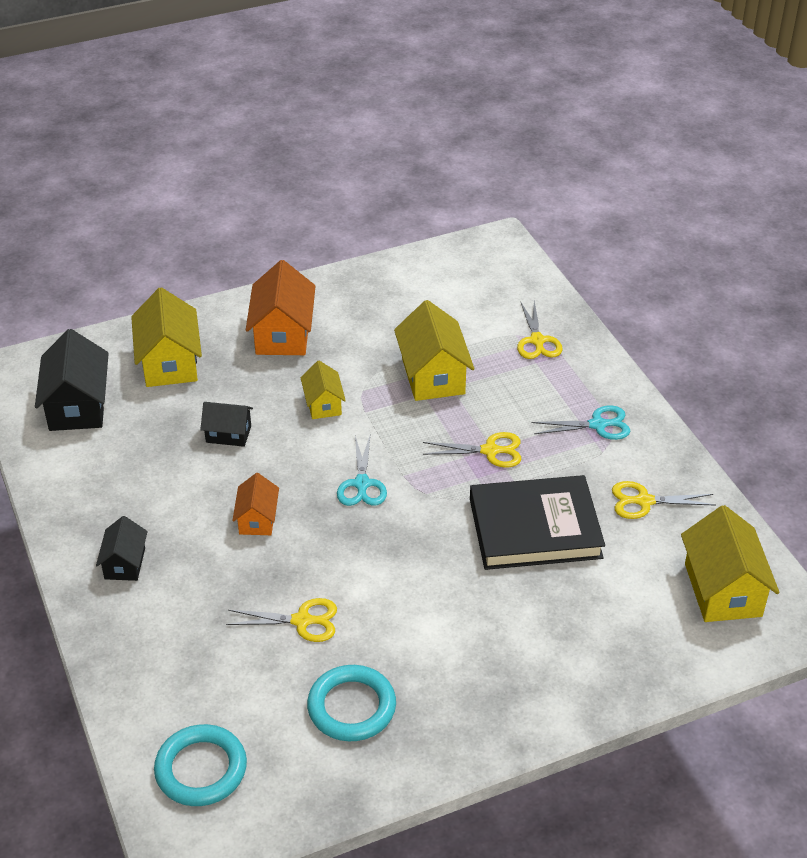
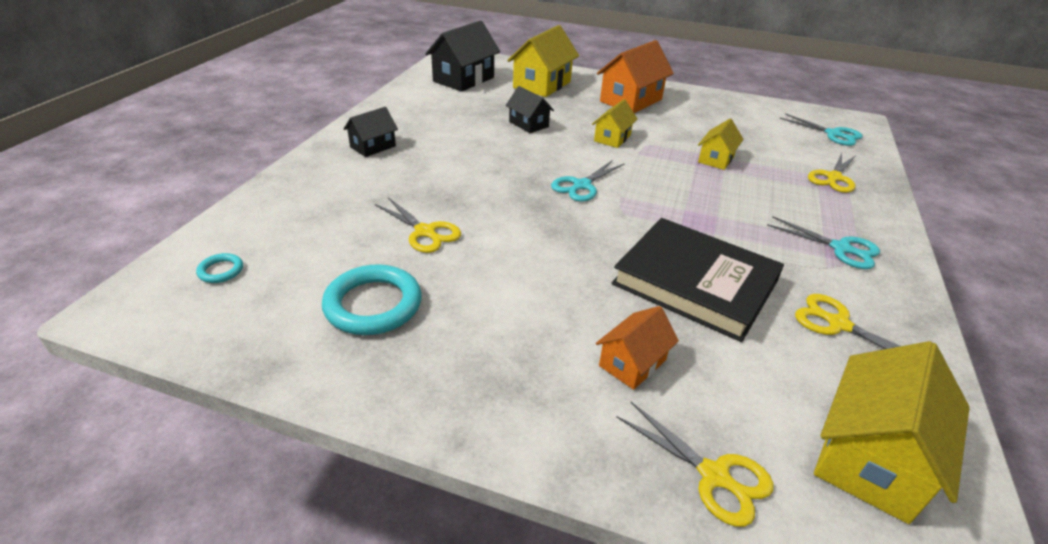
camera: 40 degrees right, 5 degrees down
(201, 769) = (221, 271): turquoise ring -> turquoise ring, size x0.47
(257, 519) = (483, 167): orange house -> orange house (632, 363)
(433, 376) = (716, 159): yellow house -> yellow house, size x0.57
(490, 451) = (713, 217): yellow scissors -> yellow scissors (714, 475)
(494, 276) = (833, 134): none -> turquoise scissors

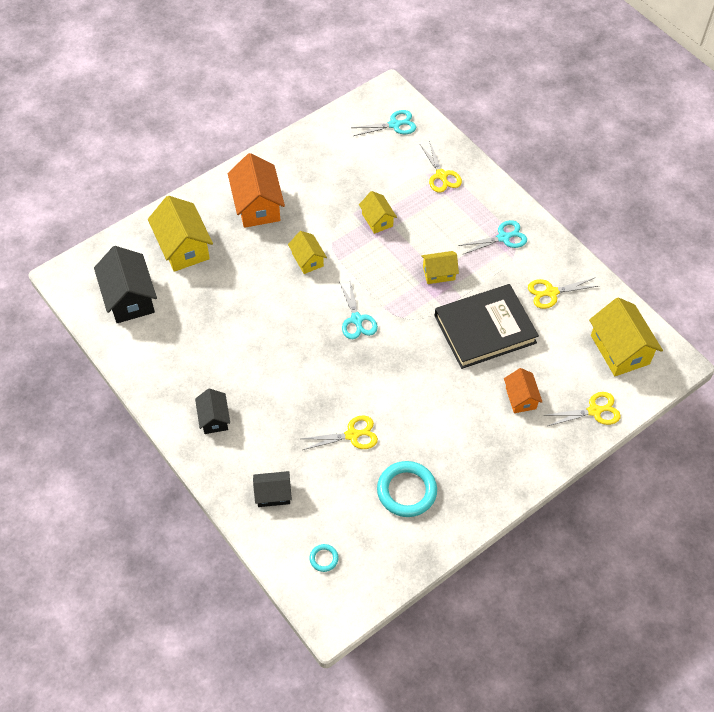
camera: 55 degrees left, 20 degrees up
(528, 124) = (248, 299): black house -> black house (273, 494)
(716, 218) = (439, 273): none -> yellow house

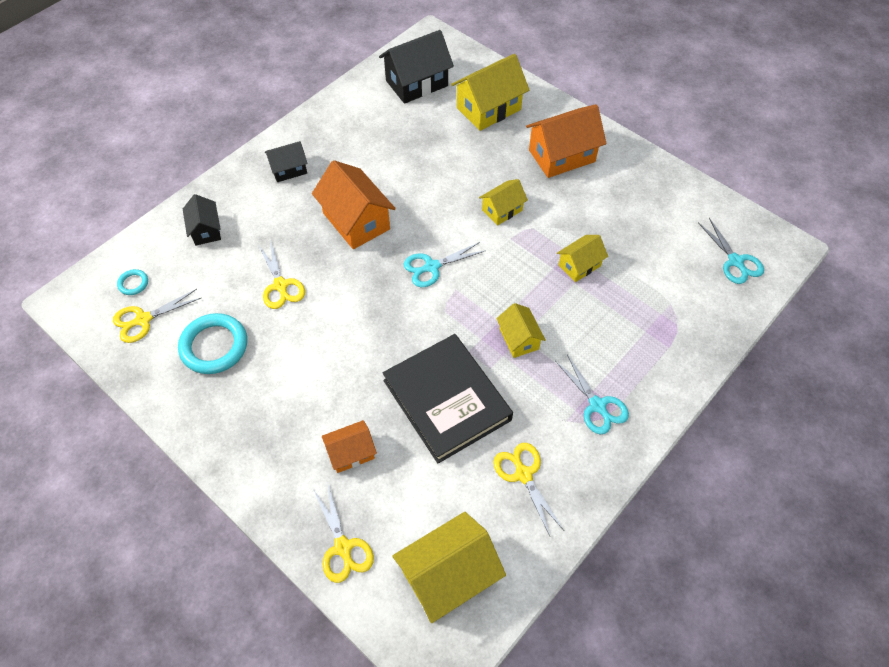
camera: 80 degrees right, 0 degrees up
(293, 369) = (356, 221): none -> orange house
(441, 175) = (674, 322): yellow scissors -> yellow scissors (143, 319)

